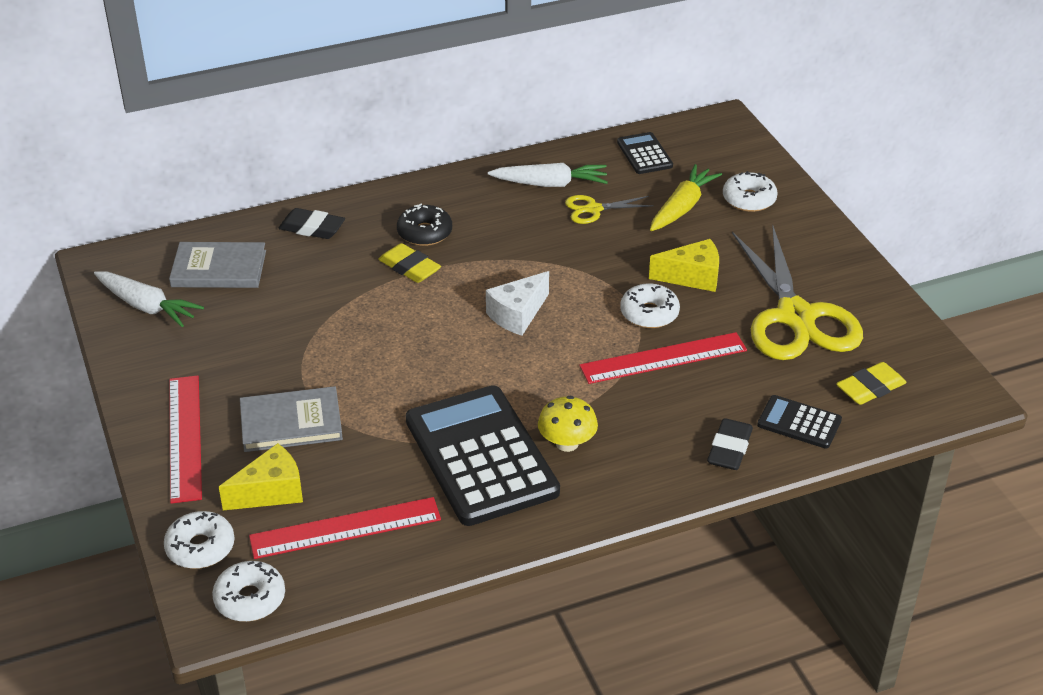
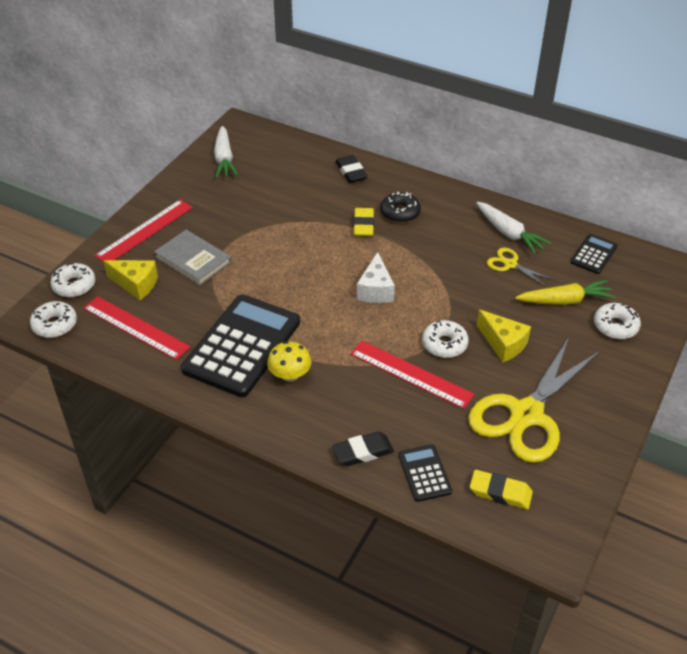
camera: 50 degrees right, 5 degrees up
(219, 269) = (280, 163): grey book -> none
(517, 314) = (375, 290): white cheese -> white cheese turned 90 degrees counterclockwise

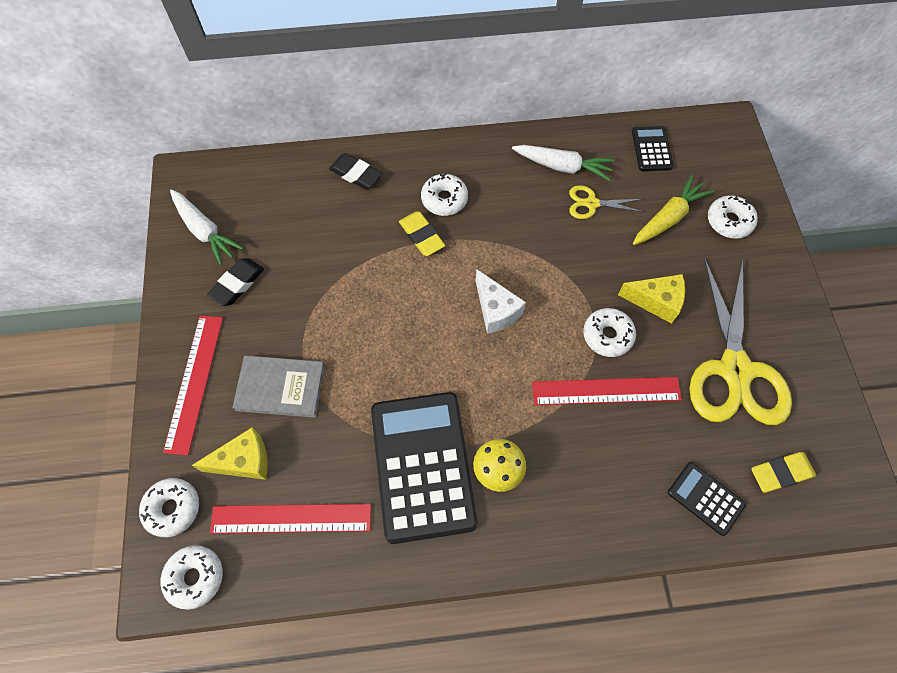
camera: 35 degrees left, 20 degrees up
(363, 452) = (635, 514): black eraser -> black eraser (237, 284)
(400, 213) = (444, 199): black donut -> white donut

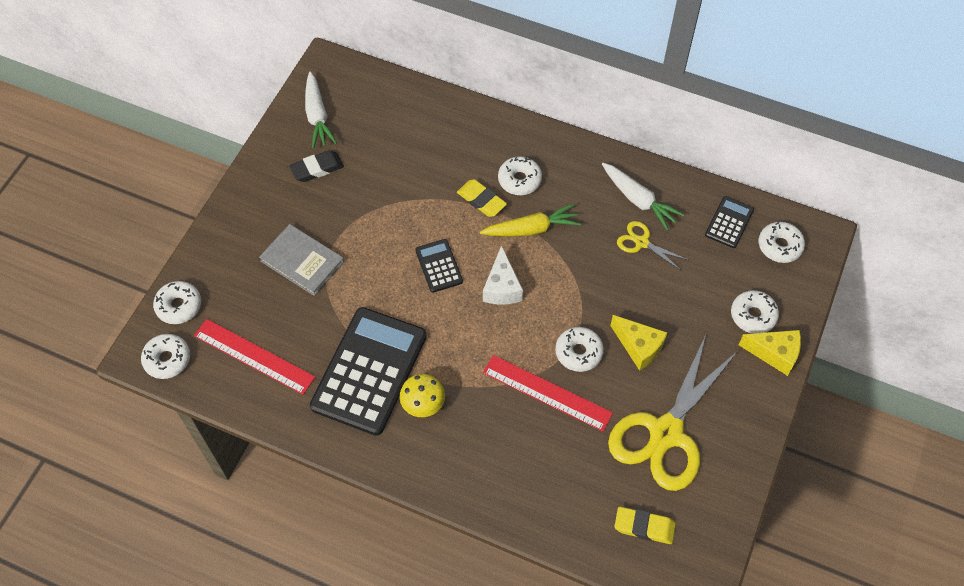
camera: 30 degrees right, 5 degrees down
(194, 382) = (244, 226): red ruler -> none
(244, 461) = (245, 300): yellow cheese -> yellow cheese (774, 354)
(355, 174) = (461, 125): black eraser -> none
(421, 236) = (481, 200): yellow eraser -> yellow eraser turned 45 degrees counterclockwise
(668, 218) = (700, 286): yellow carrot -> yellow carrot (531, 229)
(705, 498) = (569, 511): black calculator -> black calculator (438, 266)
(706, 149) = (779, 246): none -> white donut

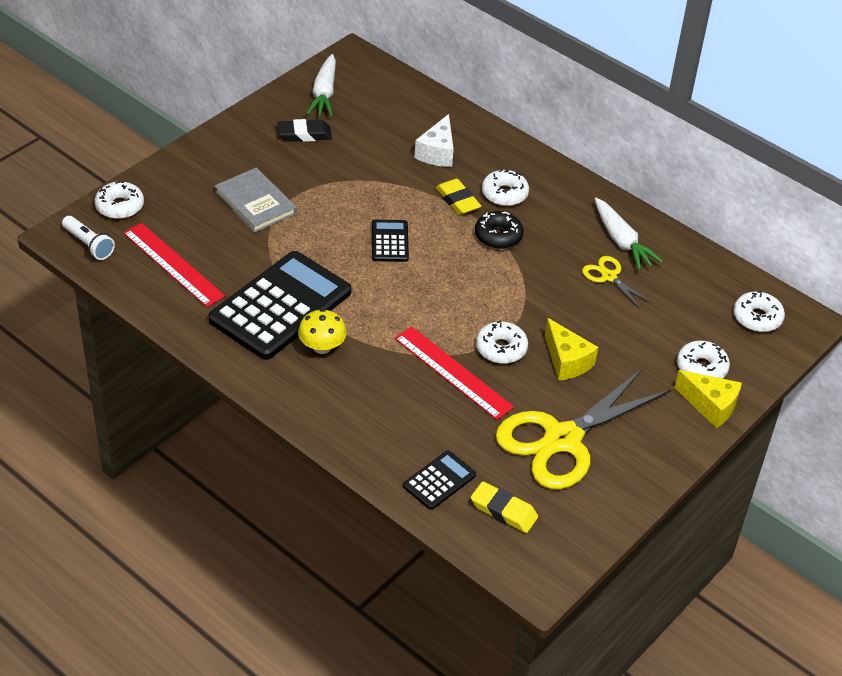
camera: 15 degrees right, 15 degrees down
(167, 359) = (89, 244): white donut -> white flashlight
(502, 287) = (446, 275): white cheese -> white cheese (437, 153)
(531, 229) = (498, 236): yellow carrot -> black donut
(729, 222) = (710, 284): black calculator -> black calculator (439, 480)

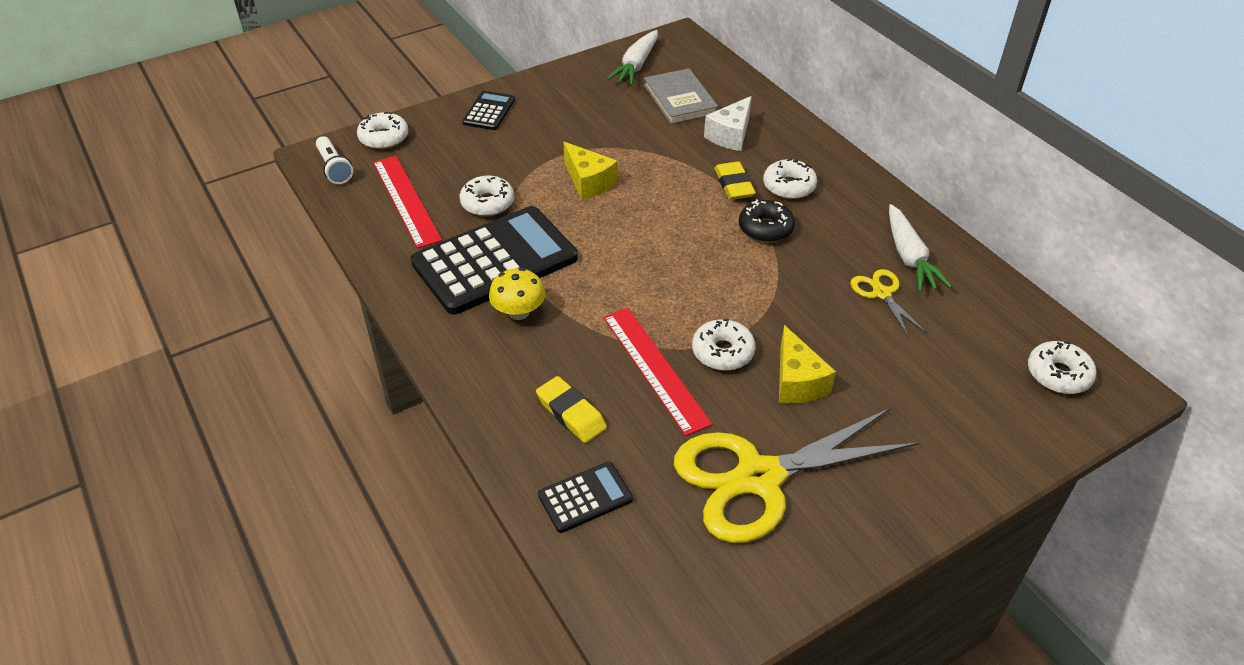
camera: 20 degrees right, 0 degrees up
(255, 203) = (519, 155): grey book -> grey book (680, 99)
(304, 134) = (599, 99): black eraser -> none
(389, 241) = (642, 214): black calculator -> black calculator (489, 111)
(503, 511) = (650, 555): yellow eraser -> yellow eraser (571, 413)
(701, 368) = (968, 423): white donut -> white donut (487, 203)
(710, 406) = (967, 474): yellow cheese -> yellow cheese (588, 182)

